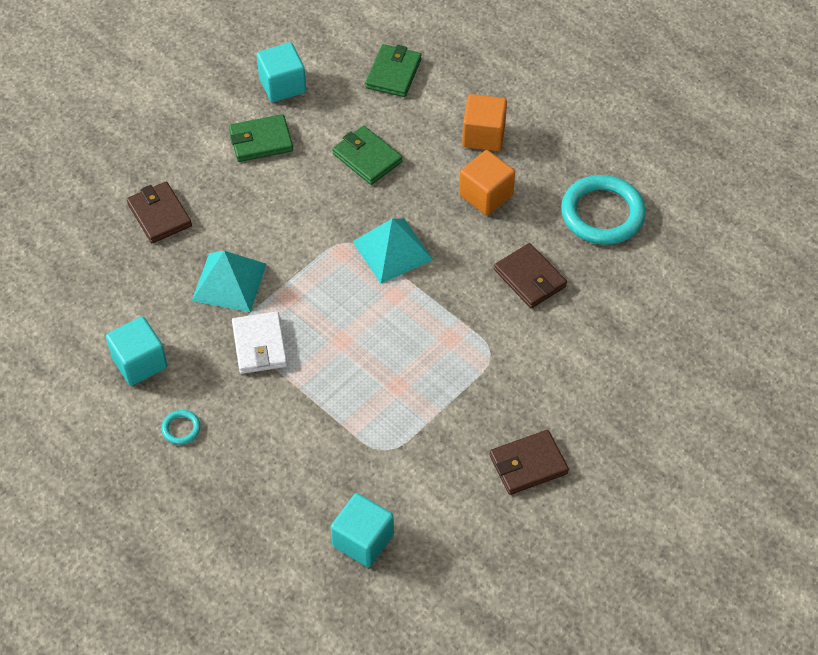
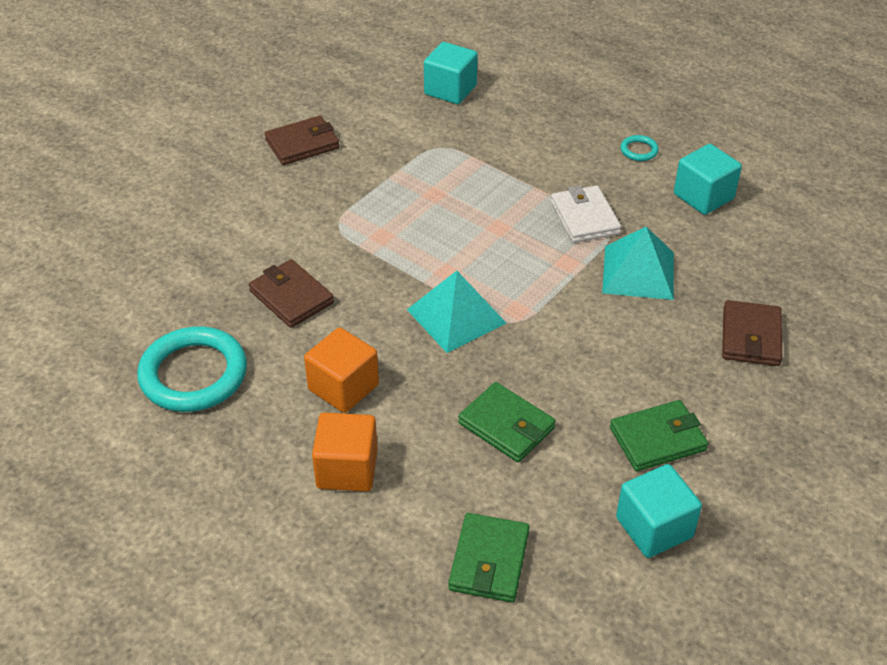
camera: 175 degrees right, 10 degrees down
(159, 215) = (750, 337): brown wallet -> brown wallet turned 45 degrees clockwise

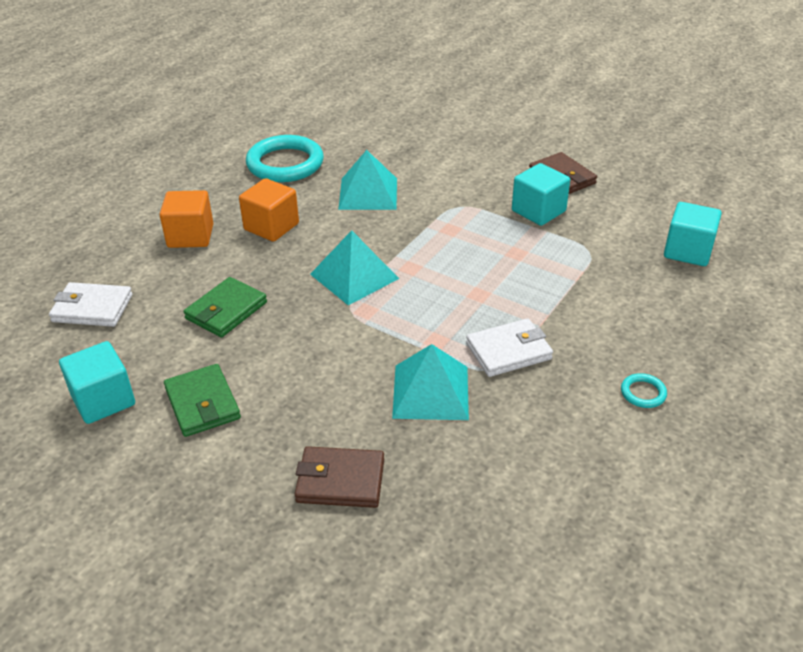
camera: 85 degrees right, 5 degrees down
(291, 297) = (368, 193): brown wallet -> turquoise pyramid
(489, 561) = (92, 308): green wallet -> white wallet
(703, 196) = (575, 449): turquoise cube -> turquoise cube (538, 211)

